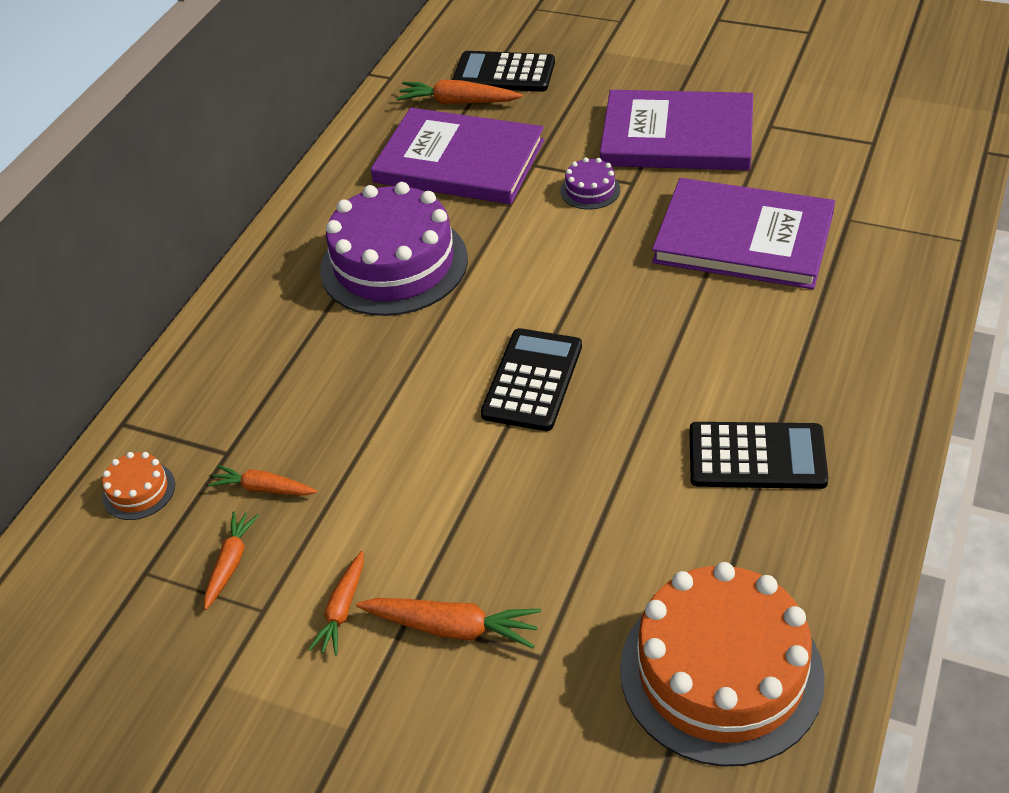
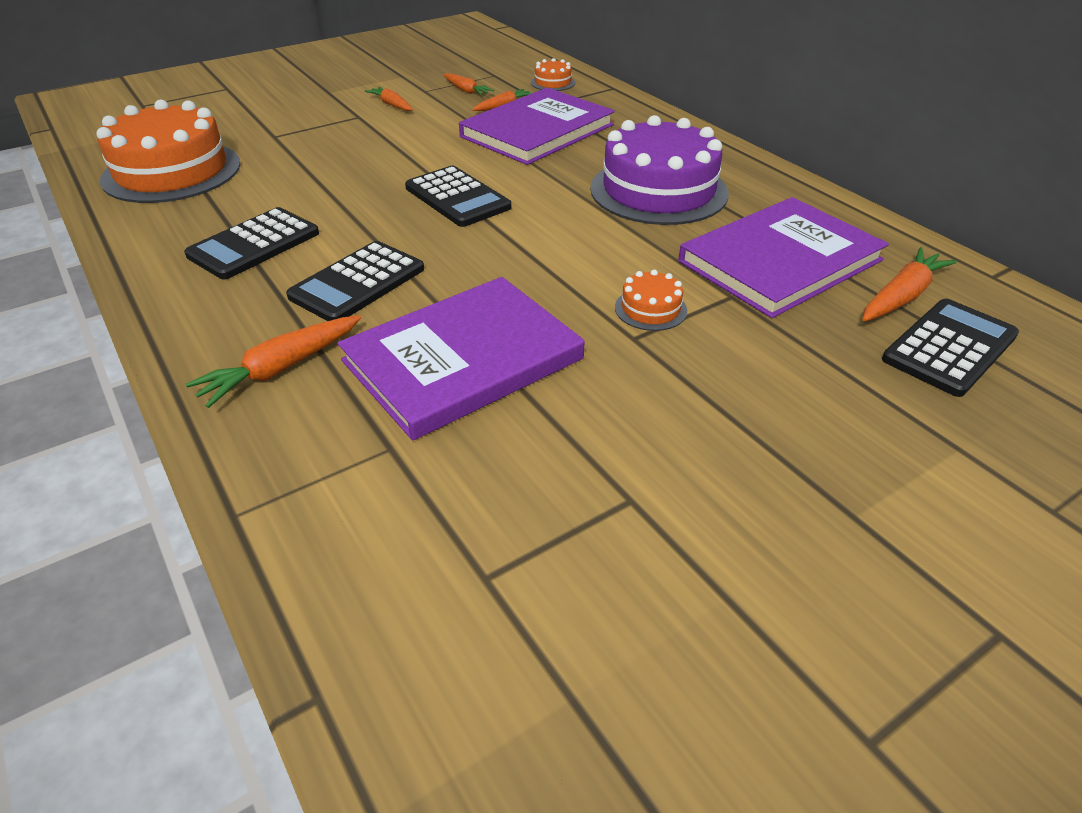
camera: 120 degrees right, 5 degrees down
(452, 627) = (332, 123): orange carrot -> orange carrot (281, 368)
(590, 190) = (650, 309): purple cake -> orange cake
(677, 136) = (687, 409): purple book -> purple book (537, 131)
(728, 346) = (357, 283): none -> black calculator

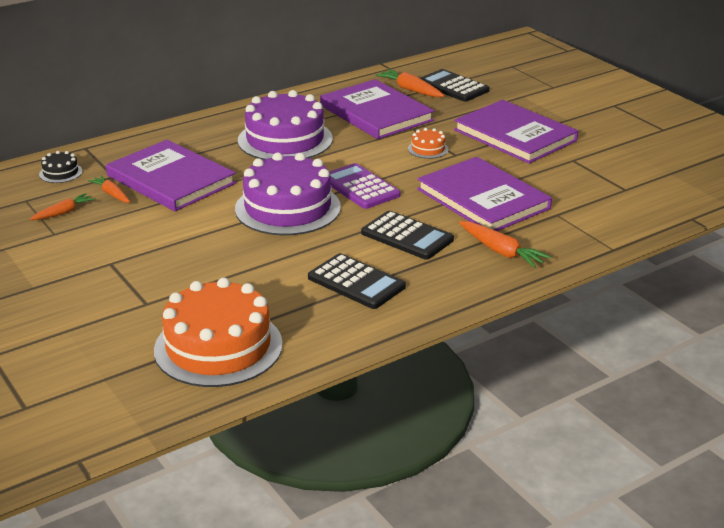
camera: 90 degrees left, 10 degrees down
(391, 105) = (86, 248): orange carrot -> none
(457, 197) = (288, 208): black calculator -> purple cake
(512, 247) = (360, 187): none -> purple calculator
(553, 82) = (60, 173): orange cake -> black cake
(736, 418) = (515, 135): none -> purple book

